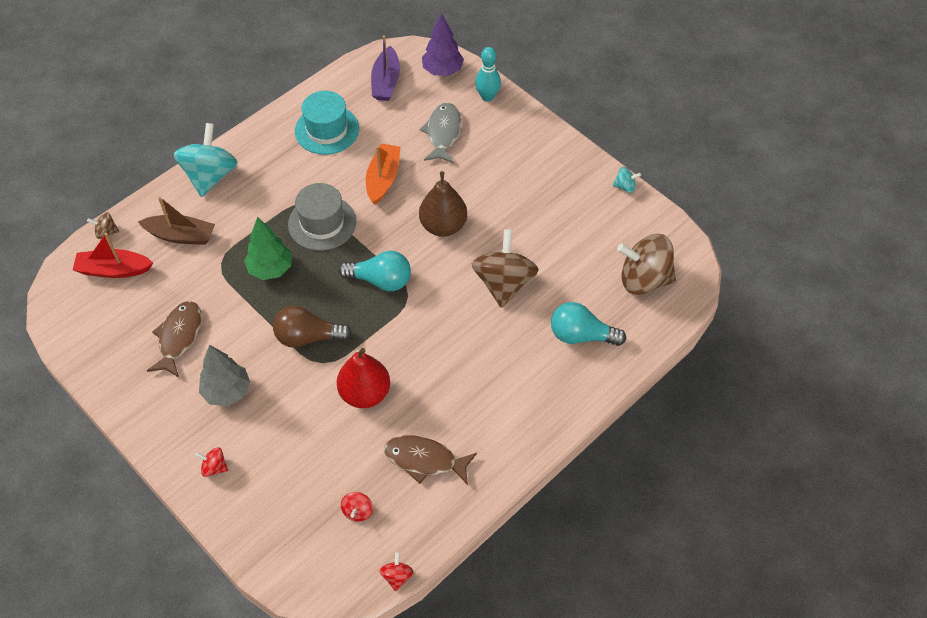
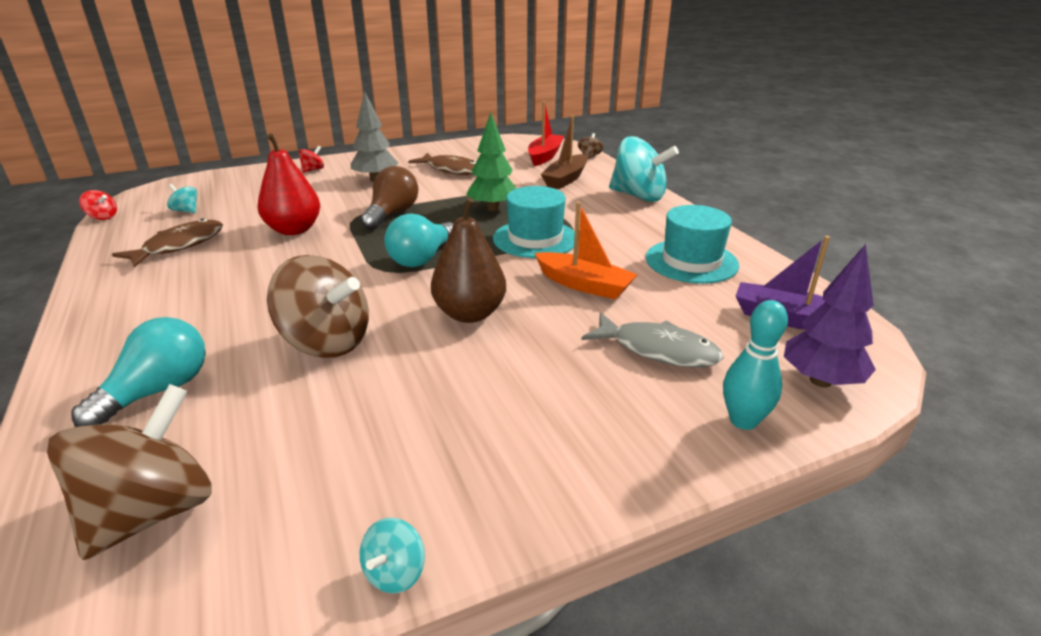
camera: 110 degrees right, 25 degrees down
(322, 223) = (535, 239): grey hat -> turquoise hat
(357, 511) = (186, 211): red spinning top -> turquoise spinning top

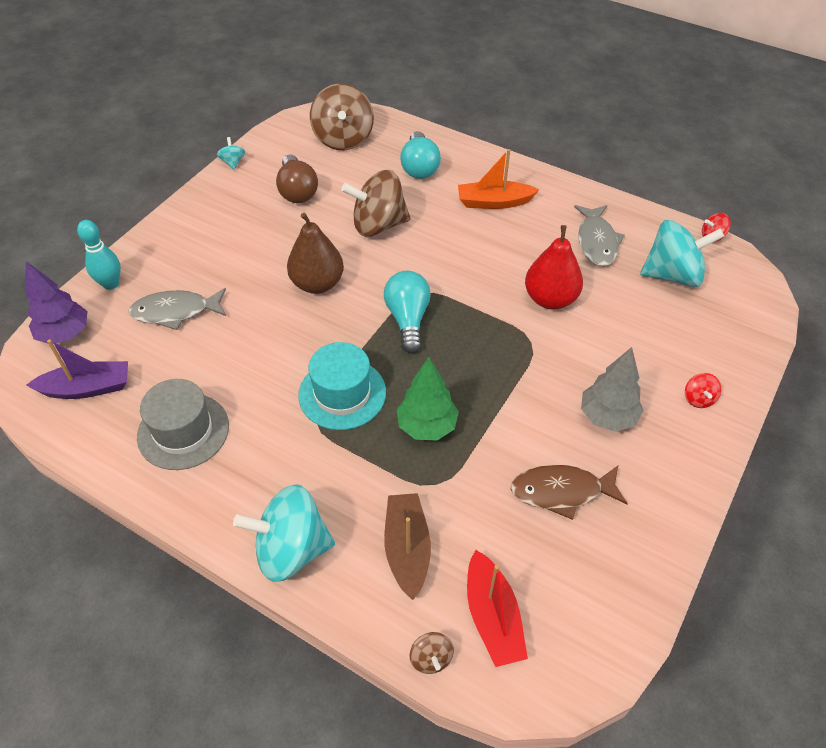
camera: 145 degrees right, 20 degrees up
(179, 245) = (596, 242): brown fish -> grey fish
(186, 211) = (672, 275): turquoise spinning top -> turquoise spinning top, size x2.29
(392, 214) = (506, 363): brown light bulb -> brown light bulb (297, 191)
(584, 285) = (259, 351): orange boat -> orange boat (494, 202)
(691, 261) = (183, 431): turquoise hat -> grey hat

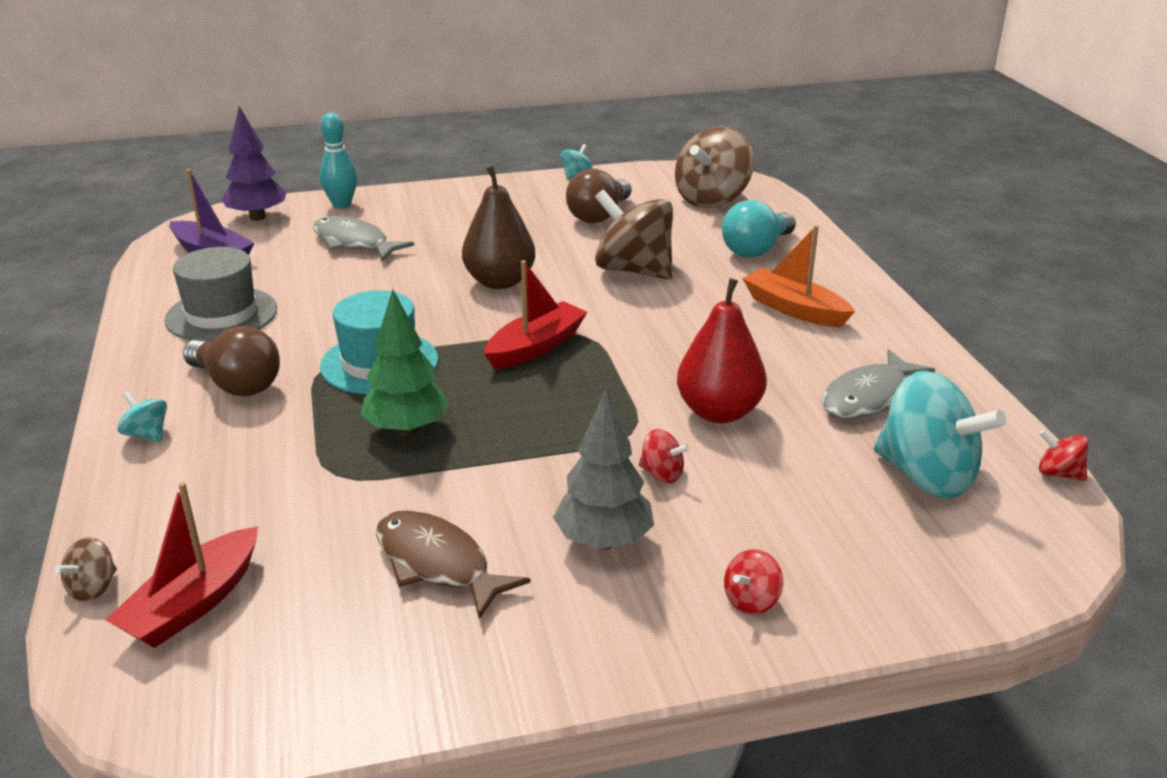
camera: 45 degrees right, 20 degrees down
(284, 473) = (237, 384): none -> brown light bulb
(291, 549) = (147, 435): turquoise spinning top -> turquoise spinning top, size x0.44
(407, 549) = (225, 500): brown boat -> none
(408, 319) = (536, 347): turquoise light bulb -> red boat
(577, 357) = (662, 474): none -> red spinning top

